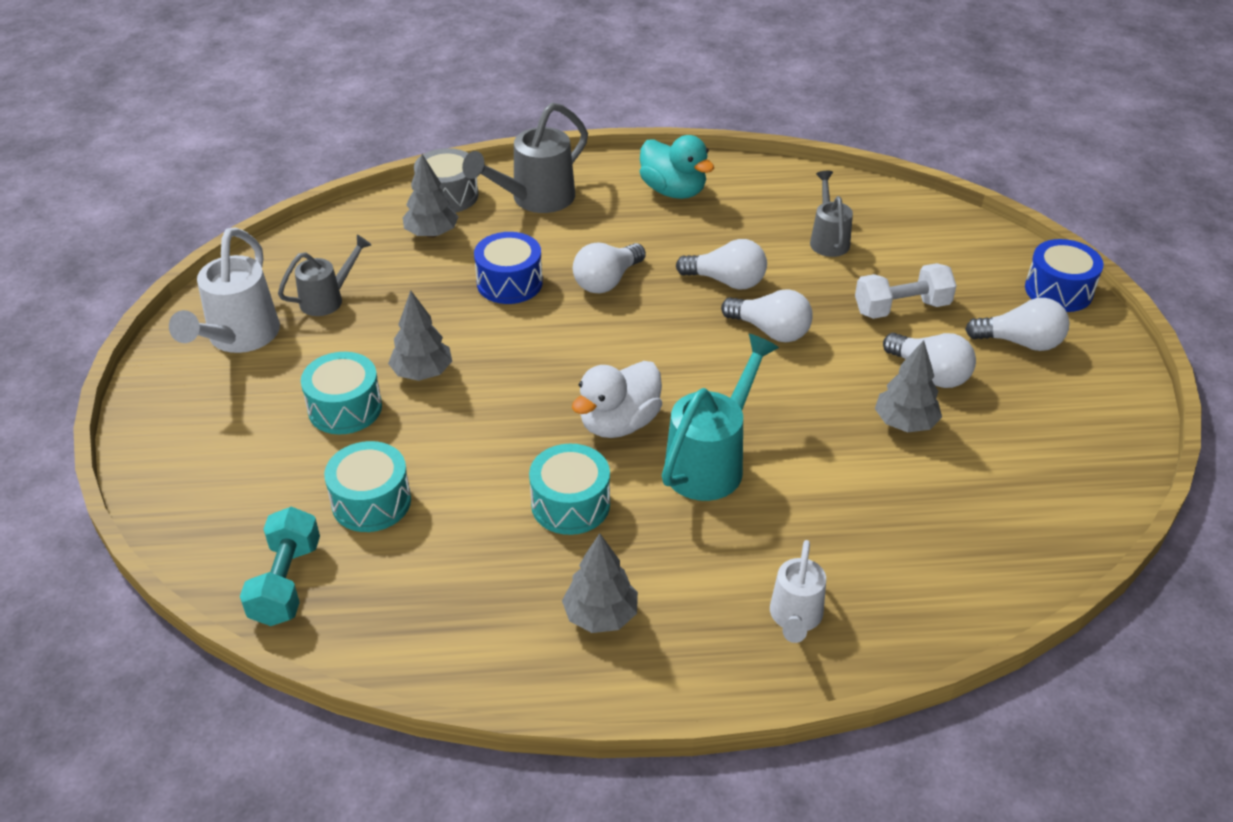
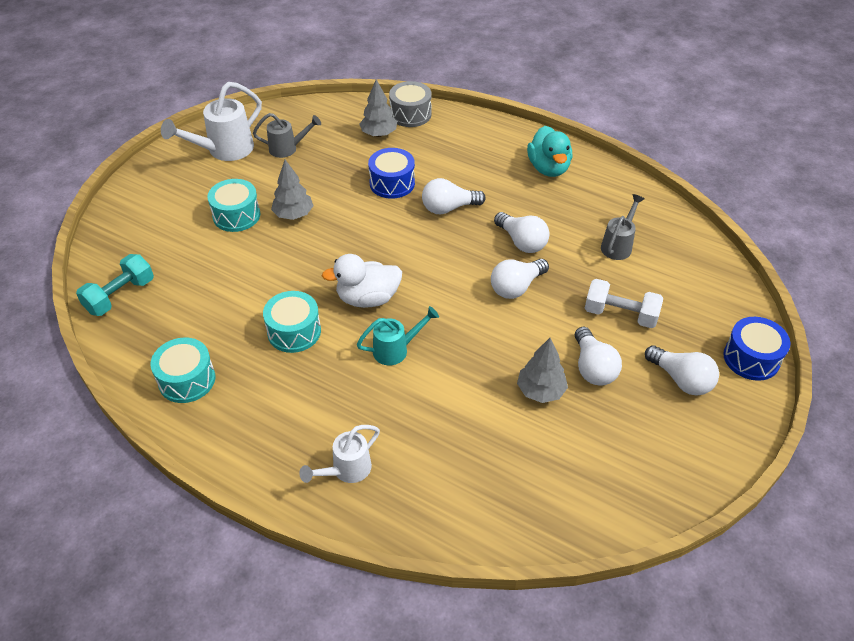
camera: 35 degrees right, 5 degrees up
(371, 502) = (199, 274): turquoise drum -> turquoise drum (187, 380)
(534, 200) = (457, 138): grey watering can -> none
(601, 615) = (246, 404): grey tree -> none
(712, 461) = (396, 350): turquoise watering can -> turquoise watering can, size x0.62
(770, 331) = (516, 287): white light bulb -> white light bulb turned 75 degrees clockwise

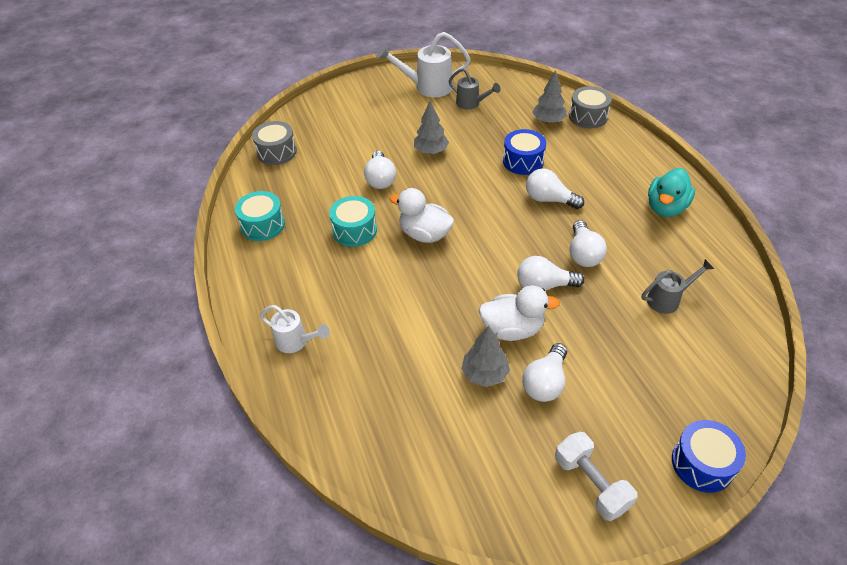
camera: 40 degrees right, 0 degrees up
(120, 296) = (277, 152): turquoise dumbbell -> grey drum
(236, 215) = (393, 134): turquoise drum -> none
(346, 470) = (296, 342): white watering can -> white watering can turned 150 degrees counterclockwise
(396, 350) = (409, 281): turquoise watering can -> none
(526, 339) = (512, 329): none -> white duck
(620, 314) = (612, 355): white dumbbell -> white dumbbell (591, 483)
(681, 379) = (614, 439): white light bulb -> white light bulb (380, 179)

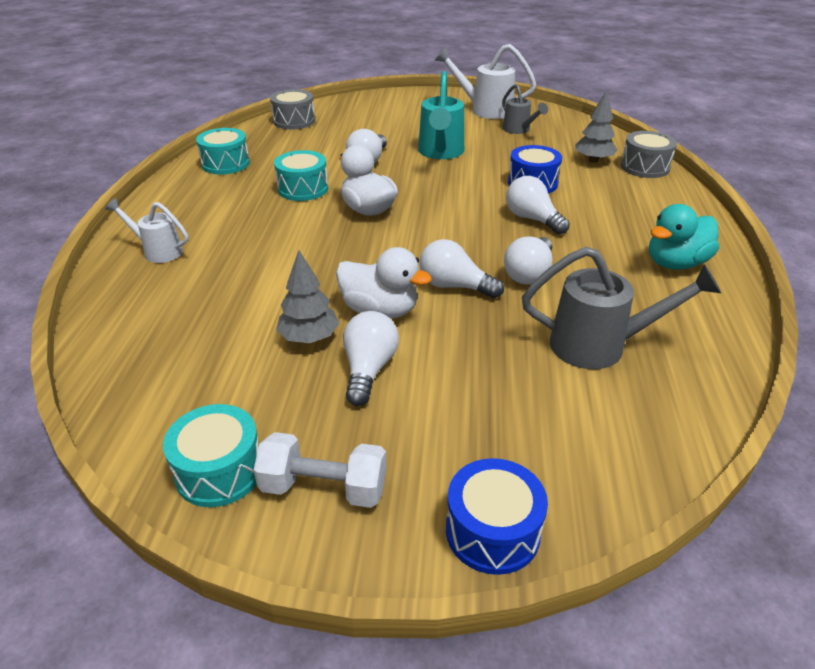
camera: 25 degrees right, 10 degrees down
(296, 342) = (157, 251): white watering can -> white watering can turned 150 degrees clockwise
(431, 151) = (440, 153): grey tree -> turquoise watering can
(519, 504) = (219, 471): none -> turquoise drum
(545, 382) = (369, 369): white light bulb -> white light bulb turned 135 degrees clockwise
(591, 483) = (324, 488): white dumbbell -> white dumbbell turned 75 degrees counterclockwise
(668, 299) = (601, 346): grey watering can -> grey watering can, size x1.62

